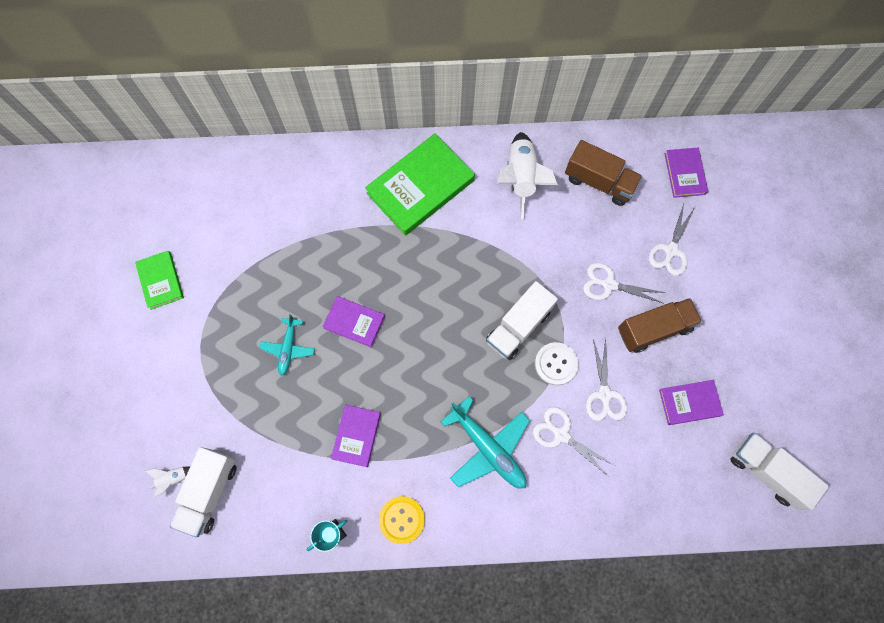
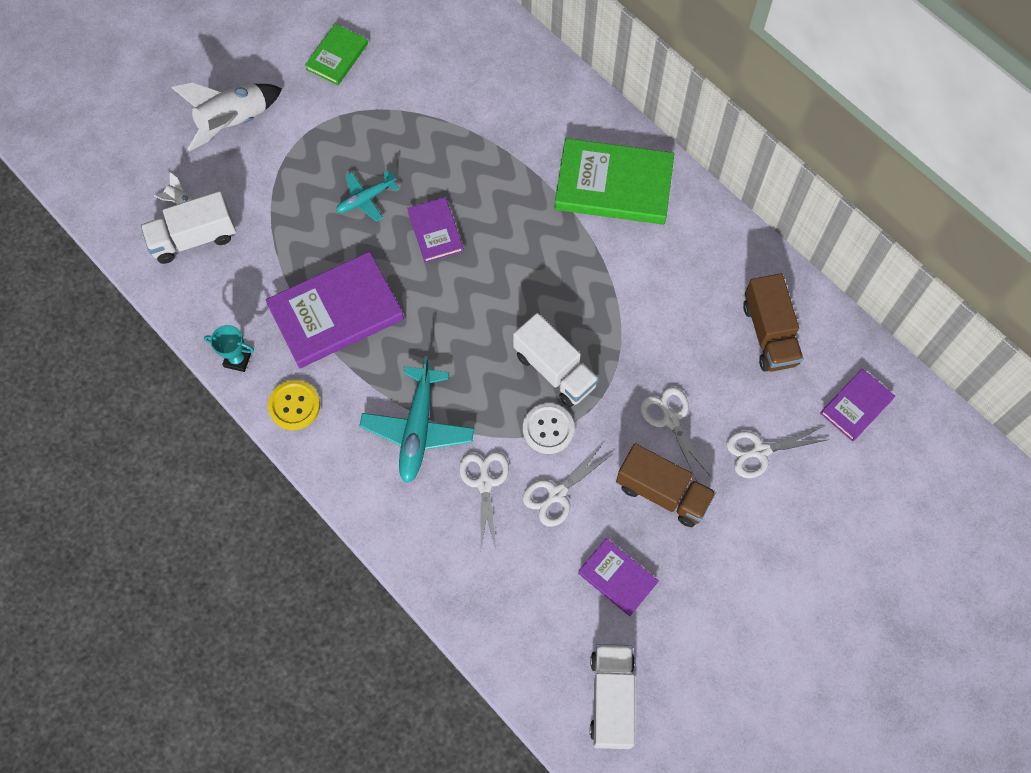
camera: 50 degrees right, 5 degrees down
(356, 436) = (336, 313): purple book -> purple book, size x1.86
(518, 326) = (555, 370): white truck -> white truck turned 135 degrees counterclockwise
(521, 178) = (705, 263): white rocket -> white rocket (234, 122)

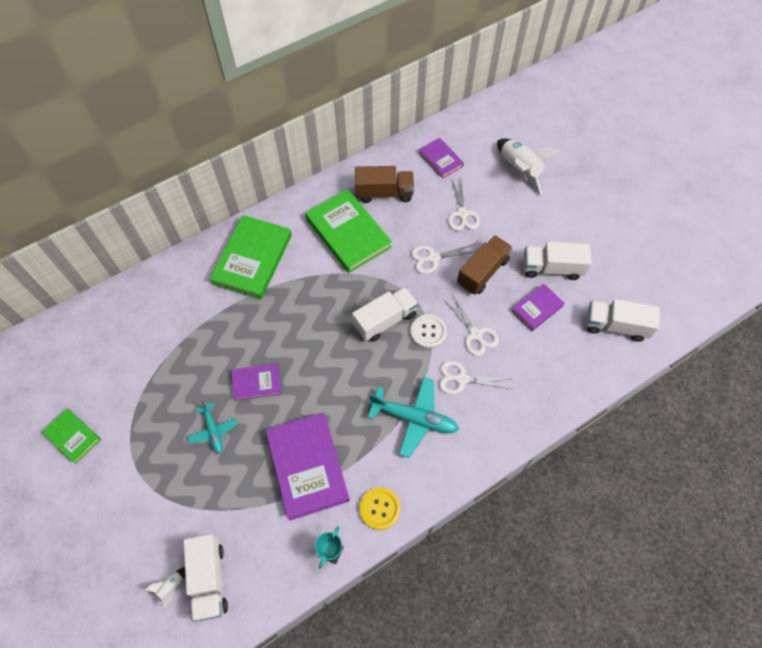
camera: 80 degrees left, 5 degrees down
(234, 122) = (106, 532): white rocket -> white rocket (519, 170)
(685, 297) = (348, 233): none -> green book
(693, 595) = (552, 268): none -> white truck

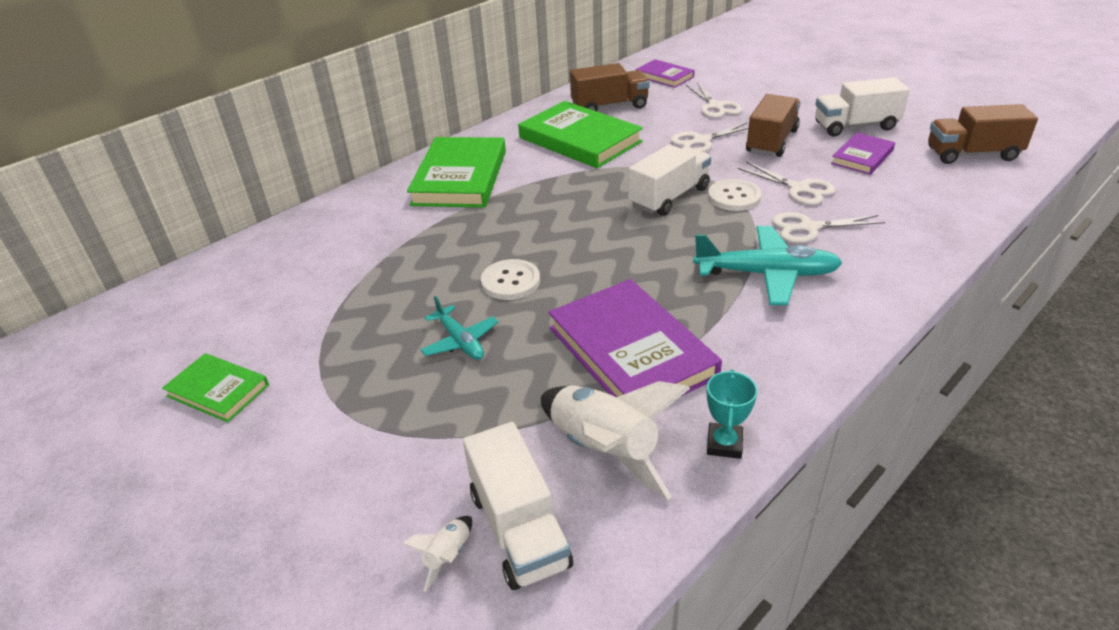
camera: 10 degrees left, 25 degrees down
(256, 383) = (510, 281): purple book -> white button
(380, 508) = (775, 376): yellow button -> none
(519, 170) = (762, 70): white rocket -> white rocket (604, 450)
(615, 326) = (972, 154): white truck -> brown truck

